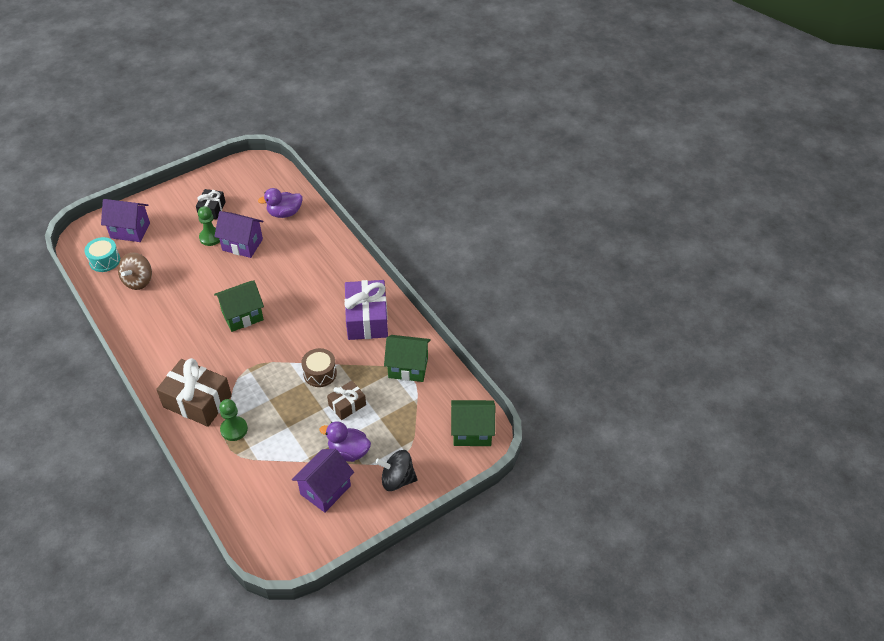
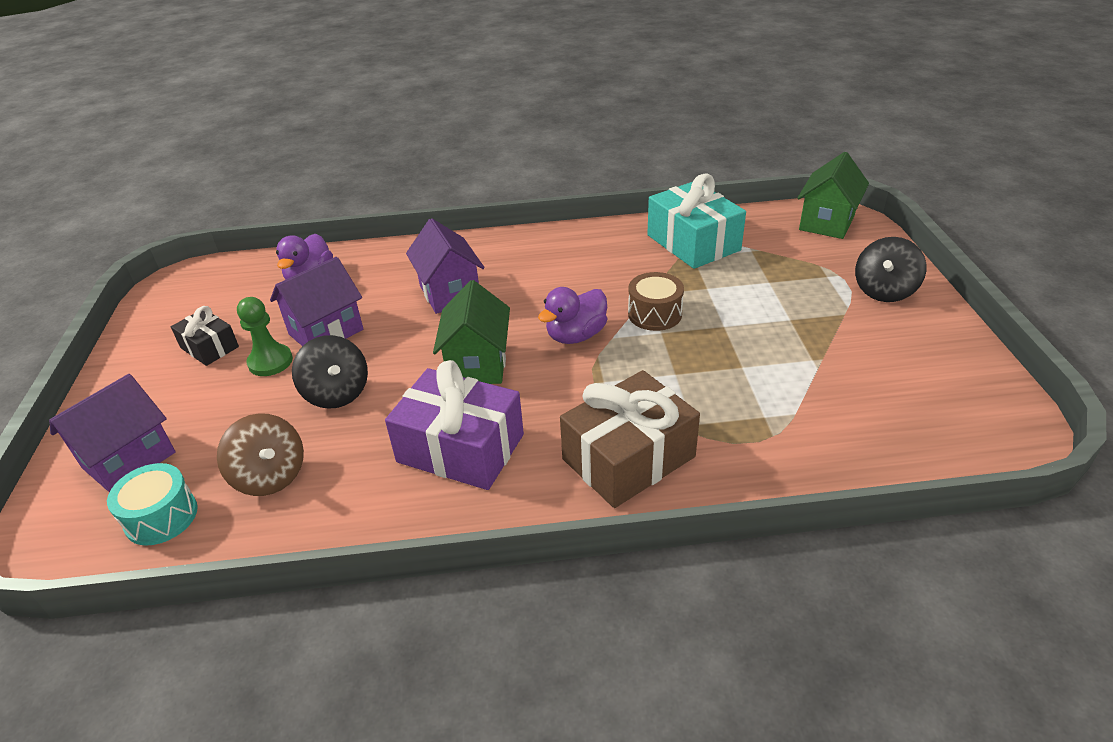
camera: 60 degrees left, 10 degrees down
(199, 274) = (337, 393): none -> black spinning top
(234, 429) = (717, 426): green pawn -> none
(325, 490) = (883, 356): purple house -> purple house (450, 293)
(347, 405) = (729, 303): brown gift -> none
(348, 451) = (817, 320): purple duck -> purple duck (576, 335)
(367, 319) = (583, 254): purple gift -> purple gift (460, 448)
(408, 367) = (693, 243): green house -> turquoise gift

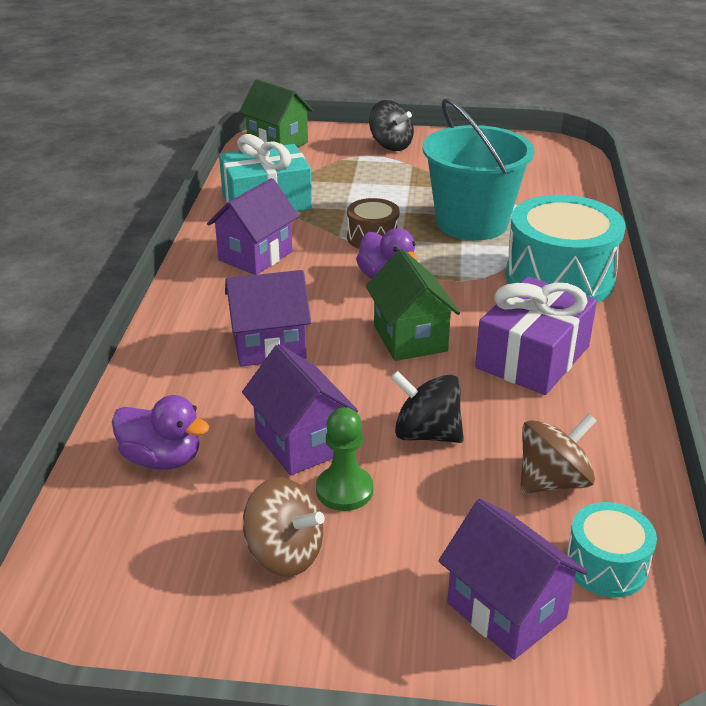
camera: 80 degrees left, 5 degrees down
(209, 347) = (284, 553): black gift -> brown spinning top
(337, 393) = (426, 434): black spinning top -> black spinning top turned 135 degrees counterclockwise
(477, 364) = (410, 338): green house -> green house turned 60 degrees clockwise
(589, 258) = (255, 256): none -> purple house
(628, 458) = (559, 278): brown gift -> turquoise drum
(726, 376) = (472, 223): none -> turquoise bucket

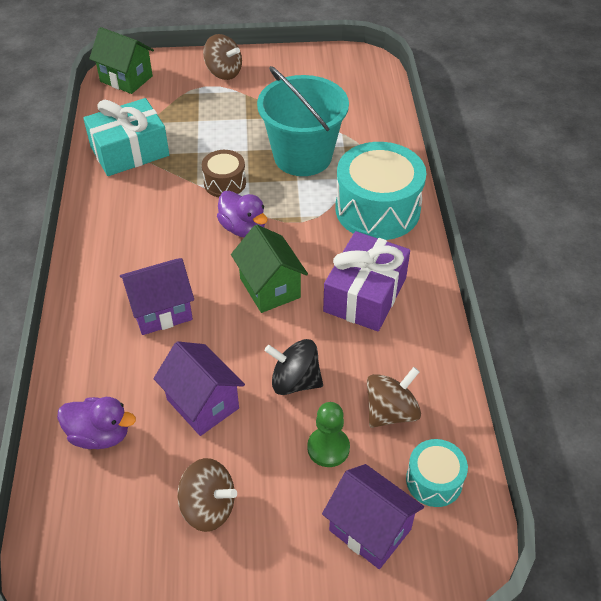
camera: 10 degrees left, 15 degrees up
(255, 256) = (132, 215): purple house -> none
(344, 490) = (242, 443): green pawn -> green pawn (328, 448)
(390, 145) = (223, 72): black spinning top -> brown spinning top

